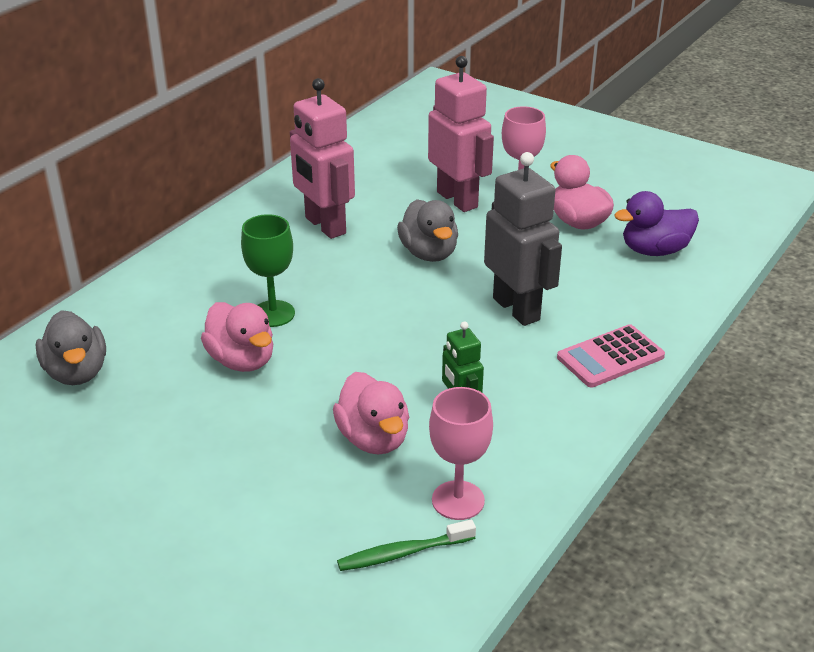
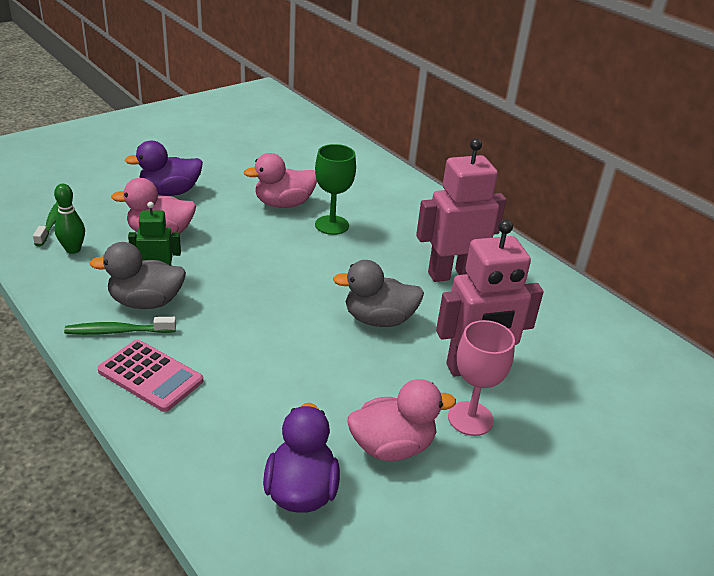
camera: 105 degrees right, 0 degrees up
(77, 372) = (312, 152): grey duck -> grey duck (146, 302)
(263, 469) = (170, 192): none -> purple duck
(458, 500) = (73, 249): pink goblet -> green bowling pin
(517, 309) = (259, 344): grey robot -> none
(571, 401) = (117, 331): none -> green toothbrush
(610, 357) = (150, 376): pink calculator -> pink calculator turned 135 degrees clockwise

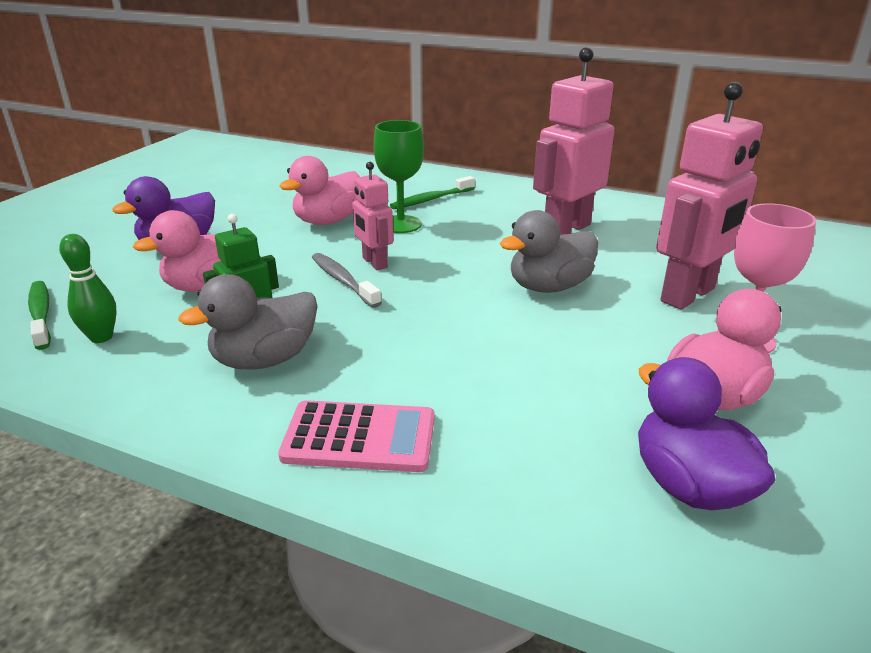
camera: 25 degrees left, 5 degrees down
(117, 331) = (259, 404): green toothbrush -> green toothbrush (431, 200)
(245, 260) = (343, 280): none -> grey toothbrush
(279, 253) = (374, 263): none -> pink robot

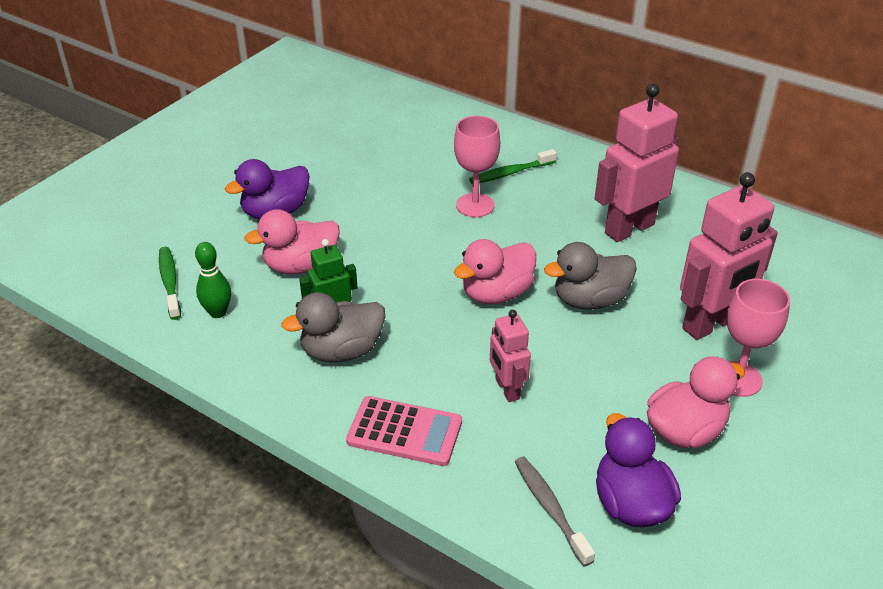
camera: 10 degrees right, 10 degrees up
(328, 221) = (409, 193): pink duck -> pink duck (496, 293)
(343, 280) = (413, 272): grey toothbrush -> grey toothbrush (550, 508)
(374, 263) = (443, 253): pink robot -> pink robot (507, 389)
(400, 224) = (475, 205): green goblet -> pink goblet

